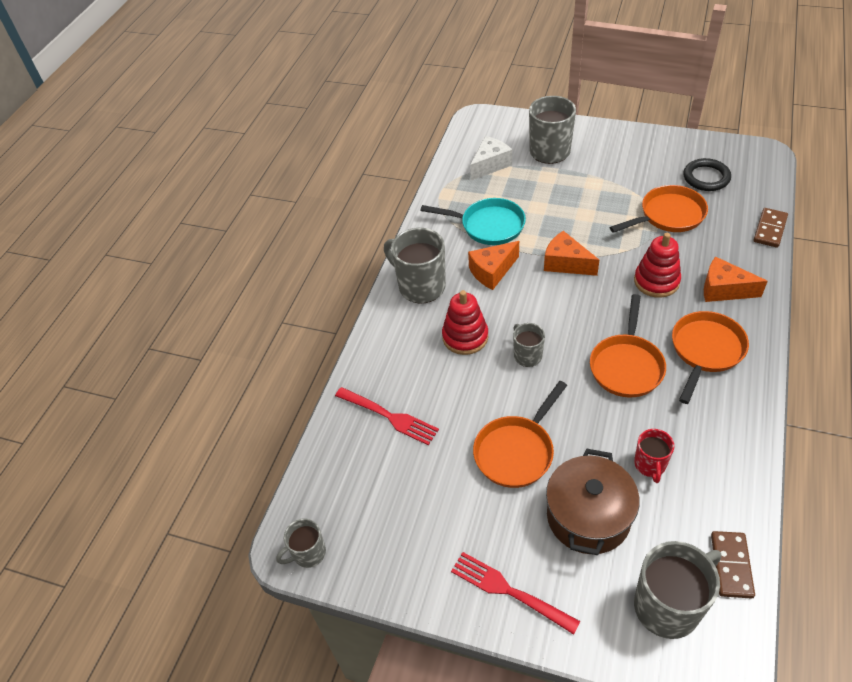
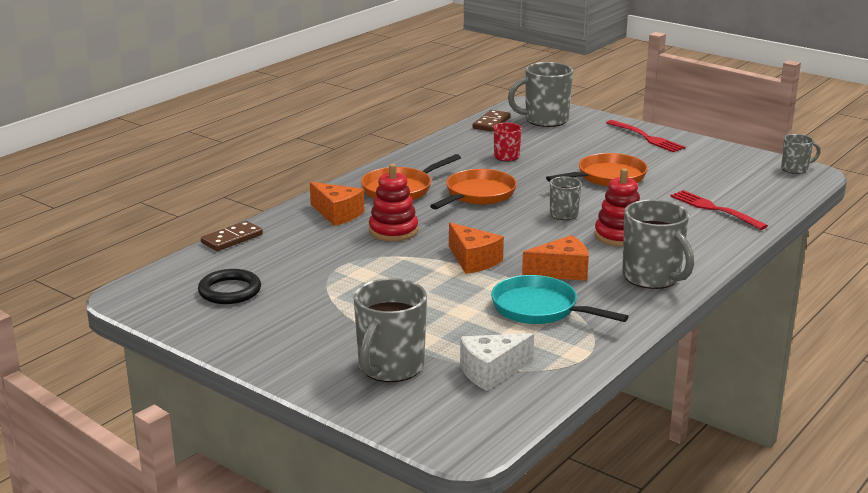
camera: 165 degrees left, 25 degrees down
(588, 516) = (571, 148): brown pot -> none
(668, 215) = (318, 270): orange pan -> none

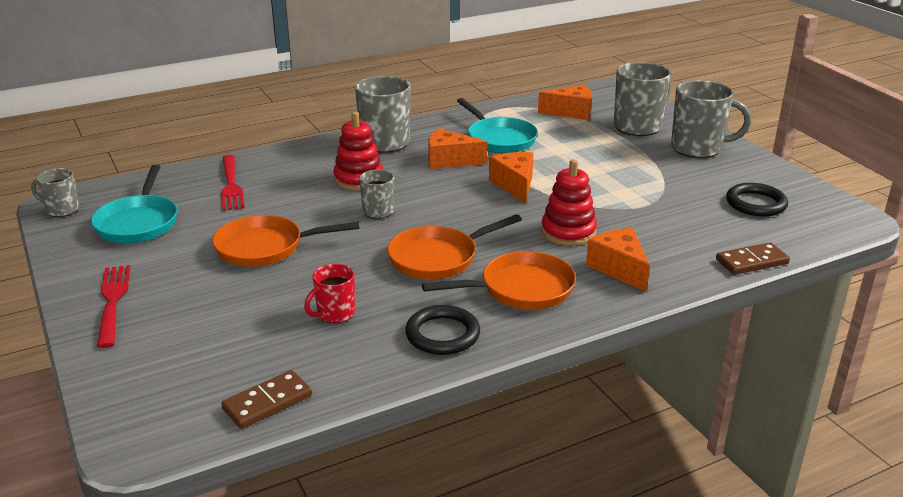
camera: 155 degrees left, 5 degrees up
(430, 160) = (442, 334): none -> black ring
(491, 372) = (571, 112): white cheese -> orange cheese
(545, 120) = (180, 385): grey mug -> grey mug (698, 148)
(724, 173) = (138, 222): none -> turquoise pan

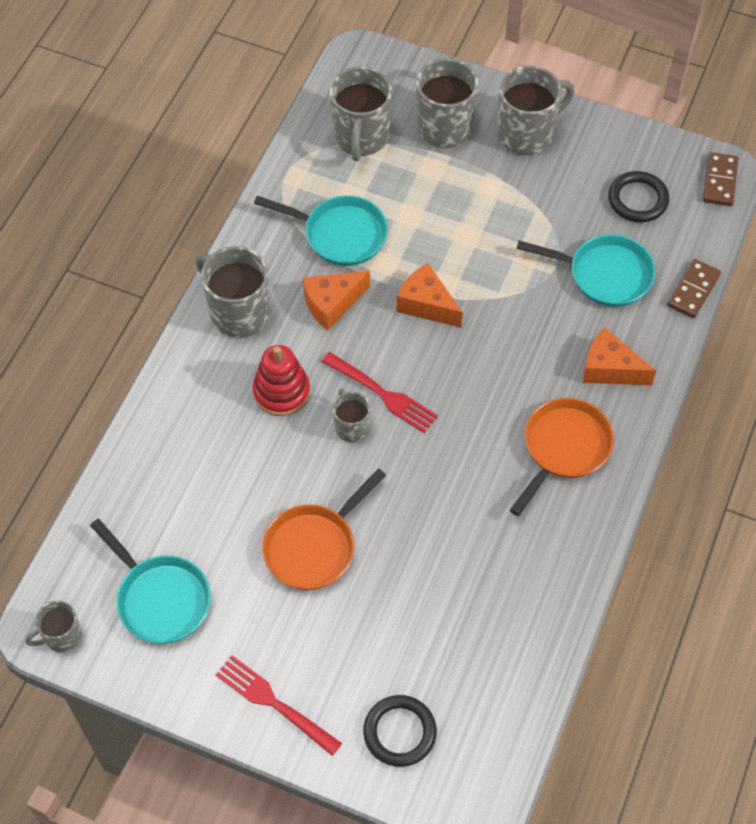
camera: 40 degrees left, 30 degrees up
(231, 185) = (174, 485): red fork -> red fork (382, 394)
(267, 402) = (516, 704): brown domino -> brown domino (719, 181)
(335, 314) = (460, 582): red mug -> none
(438, 258) = (466, 456): orange pan -> none
(442, 334) = (559, 544): black ring -> black ring (399, 732)
(568, 232) = (531, 346): red stacking toy -> none
(571, 112) = (361, 137): orange cheese -> grey mug
(678, 225) = (604, 274): none -> turquoise pan

